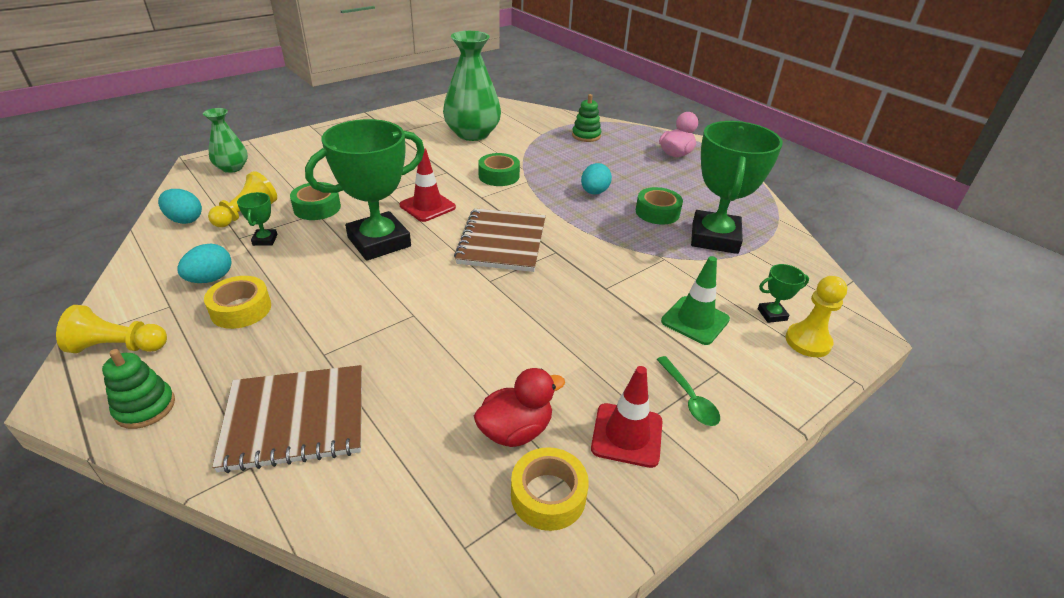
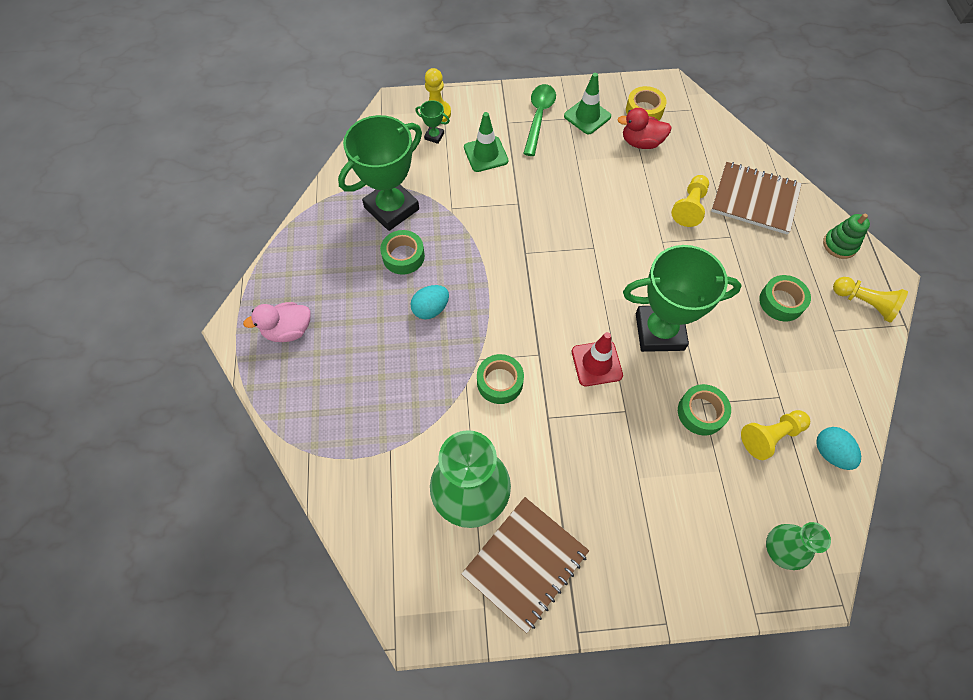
camera: 145 degrees left, 25 degrees up
(211, 279) = (803, 348): turquoise egg -> none
(241, 309) = (781, 302): yellow tape -> green tape
(265, 240) = (756, 381): green trophy -> none
(394, 367) = (690, 207): none -> yellow pawn
(502, 242) = (559, 283): brown notebook -> brown notebook (525, 563)
(586, 136) = (343, 418): green stacking toy -> none
(627, 435) = (587, 116): red traffic cone -> green traffic cone
(689, 398) = (538, 117): green spoon -> green spoon, size x1.56

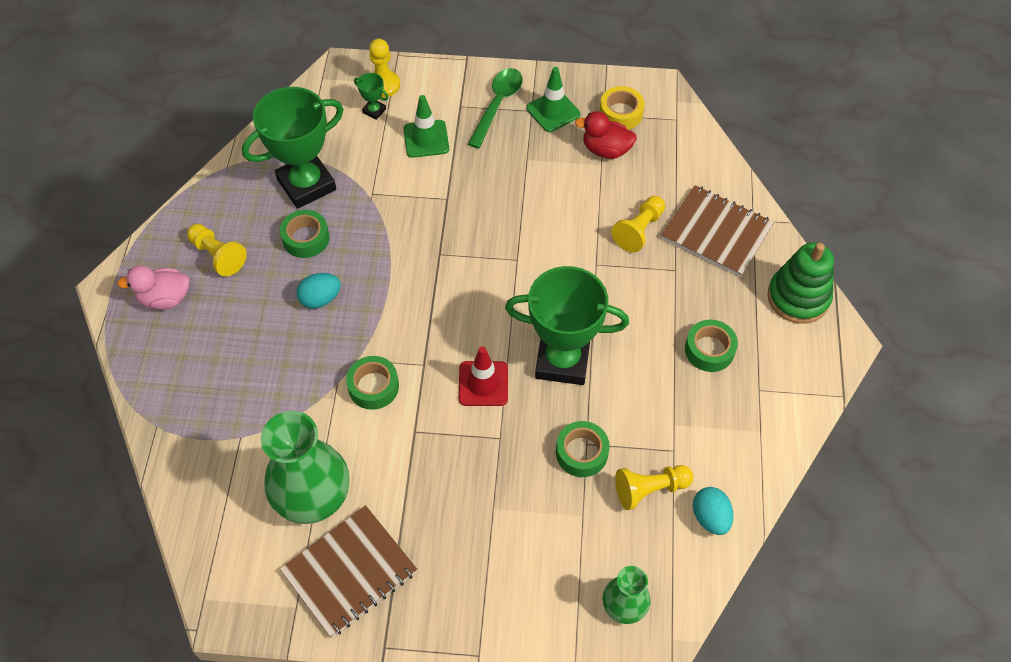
camera: 10 degrees right, 5 degrees down
(839, 245) = (798, 297): green stacking toy -> green stacking toy, size x1.61
(864, 303) = (804, 366): yellow pawn -> yellow pawn (218, 255)

